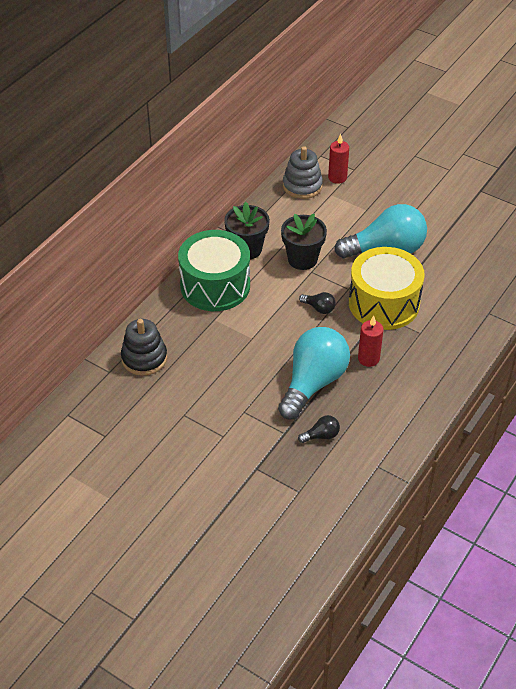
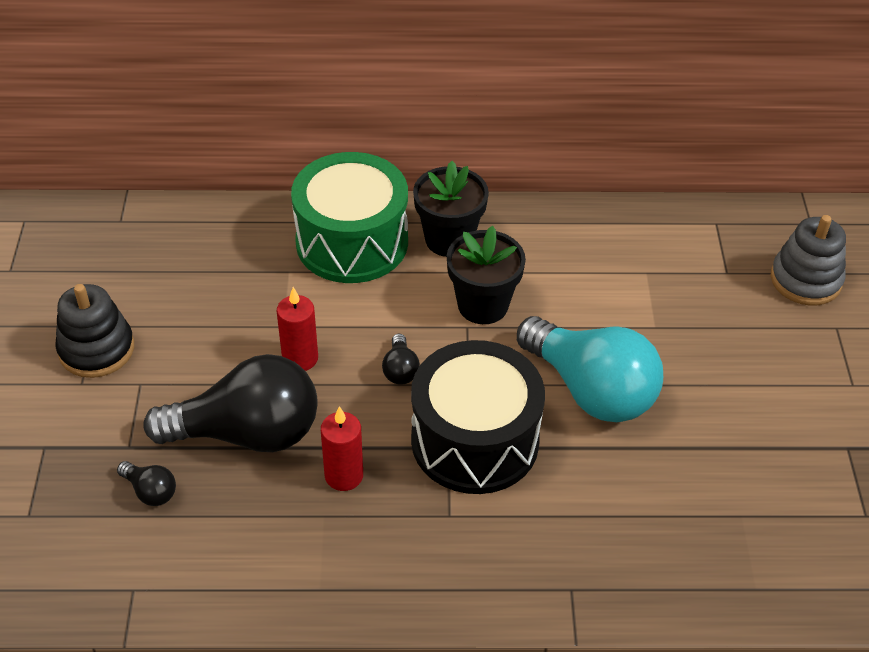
camera: 55 degrees right, 0 degrees up
(144, 358) = (166, 240): black stacking toy -> black stacking toy (96, 349)
(302, 186) = (631, 234): grey stacking toy -> grey stacking toy (805, 280)
(313, 383) = (247, 433): turquoise light bulb -> black light bulb
(337, 177) = (689, 263): red candle -> red candle (300, 358)
(384, 303) = (475, 440): yellow drum -> black drum

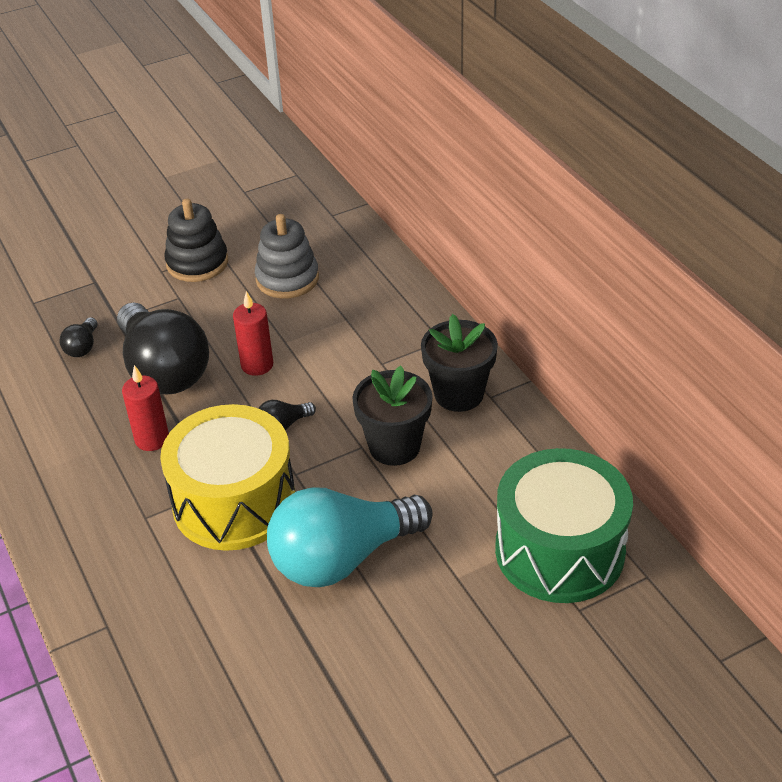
camera: 65 degrees right, 5 degrees down
(352, 242) = (407, 339): green drum -> green drum (559, 550)
(475, 440) = (234, 502): black drum -> yellow drum
(591, 390) = (342, 558): turquoise light bulb -> turquoise light bulb turned 45 degrees clockwise
(805, 280) = (623, 683): grey stacking toy -> grey stacking toy (287, 279)

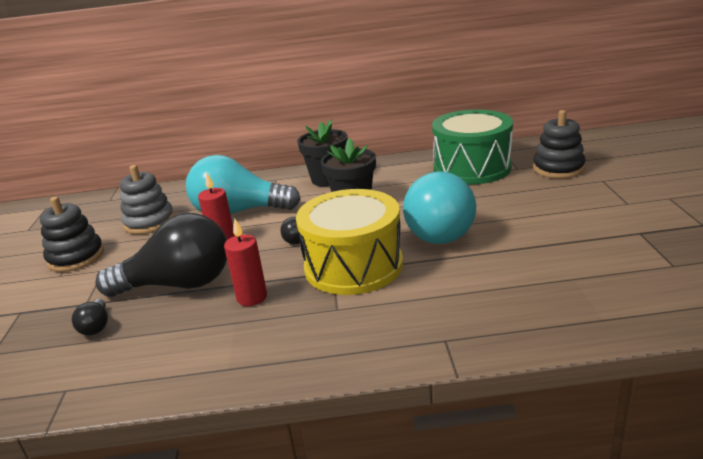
camera: 65 degrees left, 15 degrees down
(82, 347) = (96, 326): black light bulb -> black light bulb turned 45 degrees clockwise
(335, 345) = (239, 212): none -> turquoise light bulb
(598, 666) = (558, 168): none -> black stacking toy

